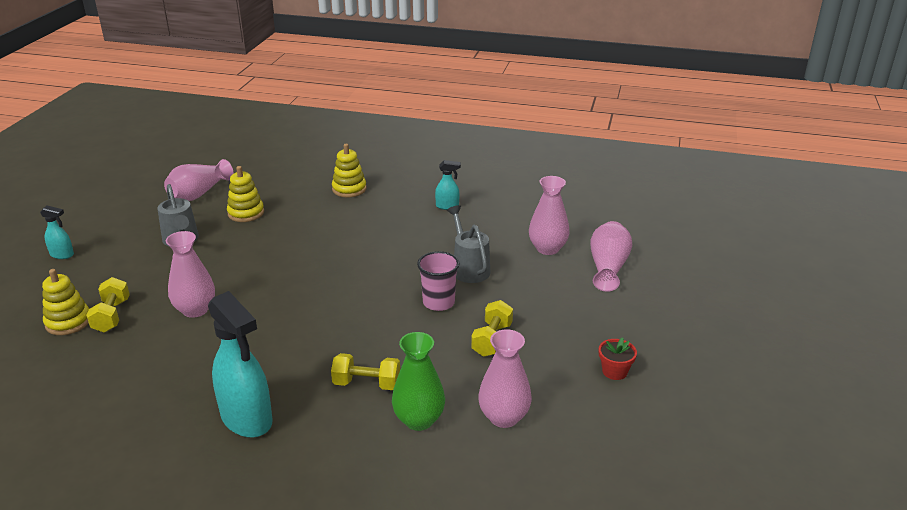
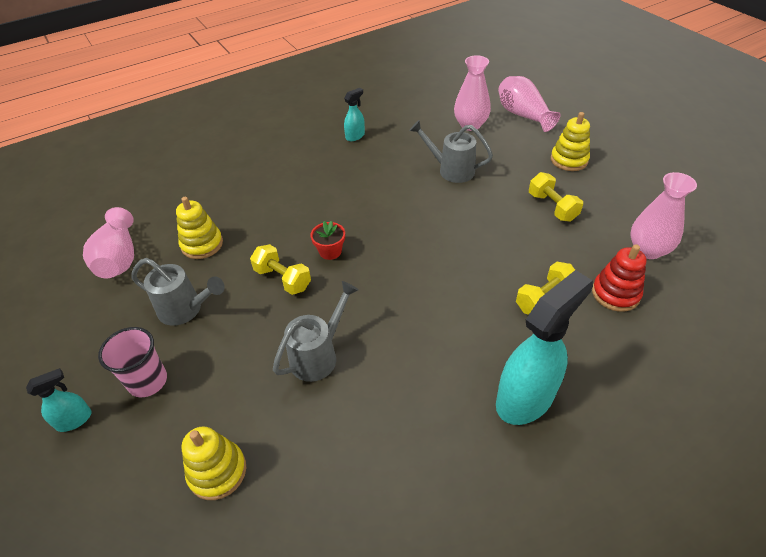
camera: 45 degrees left, 15 degrees up
(111, 316) = (251, 427): yellow dumbbell -> yellow dumbbell (282, 279)
(195, 310) = (318, 355): pink vase -> grey watering can
(247, 419) = (525, 398): turquoise spray bottle -> turquoise spray bottle turned 45 degrees counterclockwise
(349, 189) = (256, 168): yellow stacking toy -> yellow stacking toy (569, 160)
(419, 420) = (615, 294): green vase -> red stacking toy
(438, 302) = (478, 207): pink cup -> pink cup (148, 381)
(614, 371) = (640, 176): red flower pot -> red flower pot (330, 251)

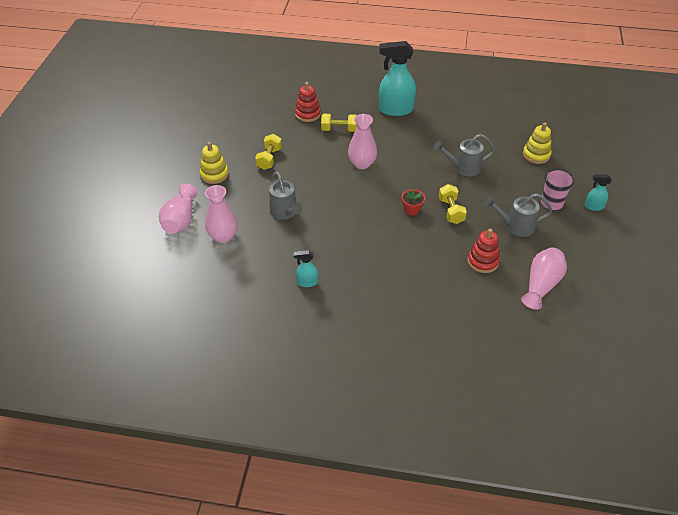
camera: 140 degrees left, 0 degrees up
(185, 310) = (515, 226): grey watering can -> grey watering can turned 60 degrees counterclockwise
(202, 244) = (483, 261): yellow stacking toy -> red stacking toy
(648, 250) = (264, 117): pink vase -> pink vase (362, 163)

